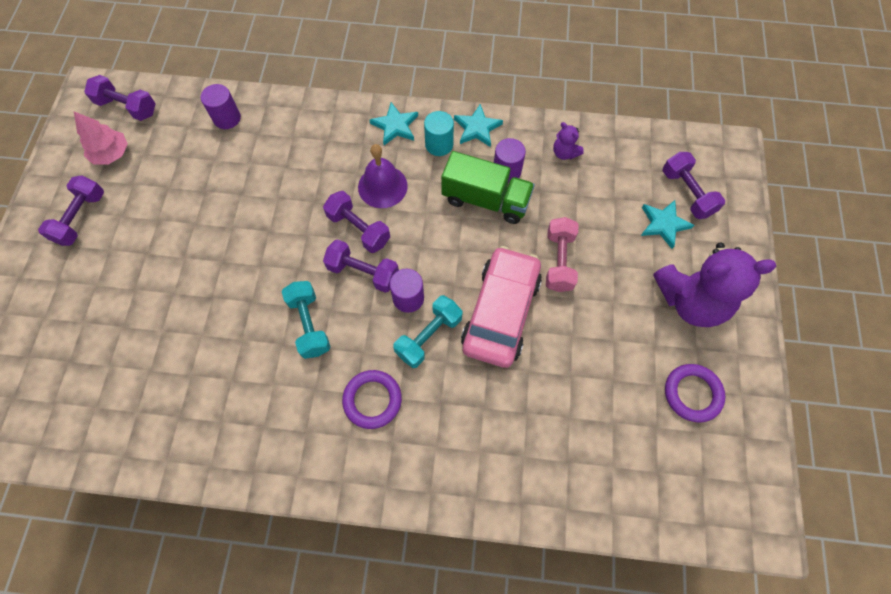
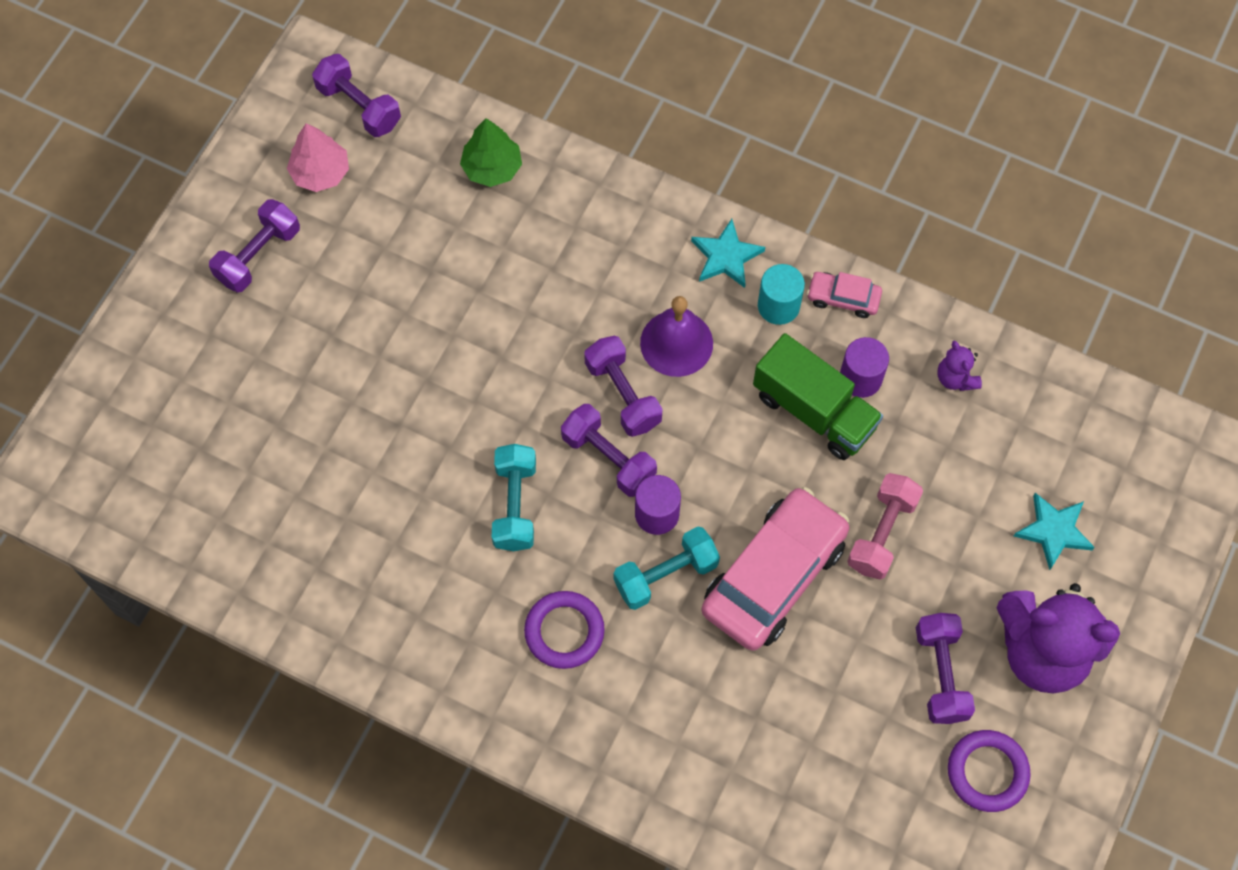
camera: 20 degrees right, 0 degrees up
(227, 118) = (492, 168): purple cylinder -> green tree
(477, 128) = (843, 298): turquoise star -> pink car
(687, 193) = (1109, 497): purple dumbbell -> purple dumbbell (941, 674)

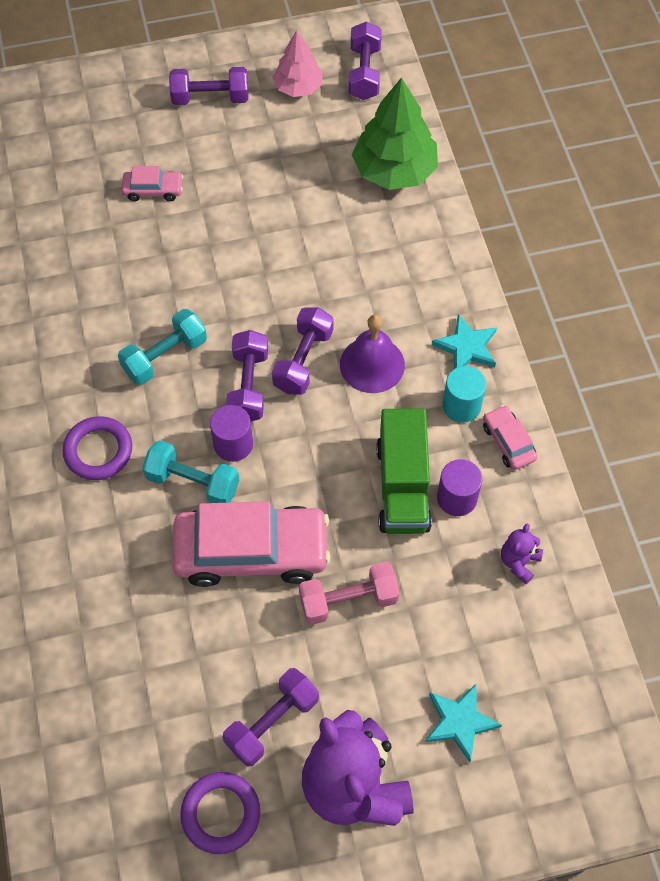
camera: 50 degrees right, 5 degrees down
(319, 382) = (153, 190): none -> pink car
(492, 168) = (394, 170): green tree -> green tree, size x1.63

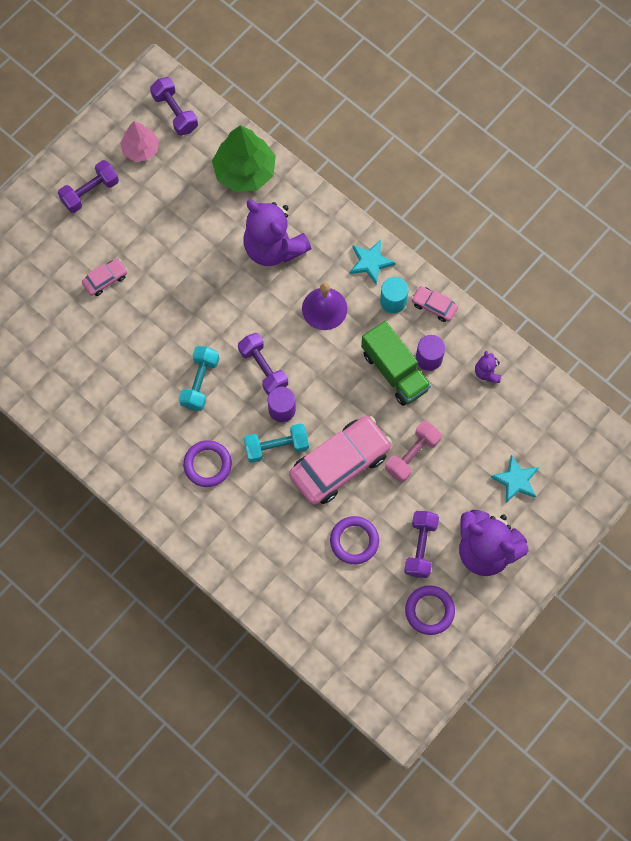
camera: 35 degrees left, 10 degrees up
(196, 656) = (354, 541): none -> purple ring
(303, 360) = (283, 332): purple dumbbell -> none
(364, 265) = (273, 247): none -> purple teddy bear

